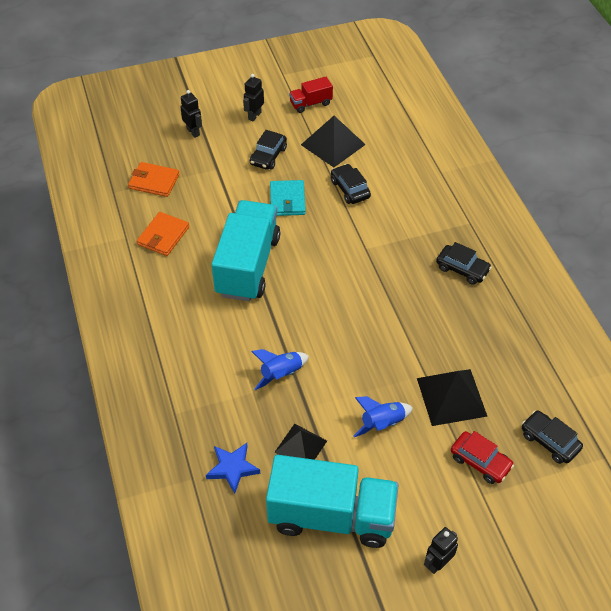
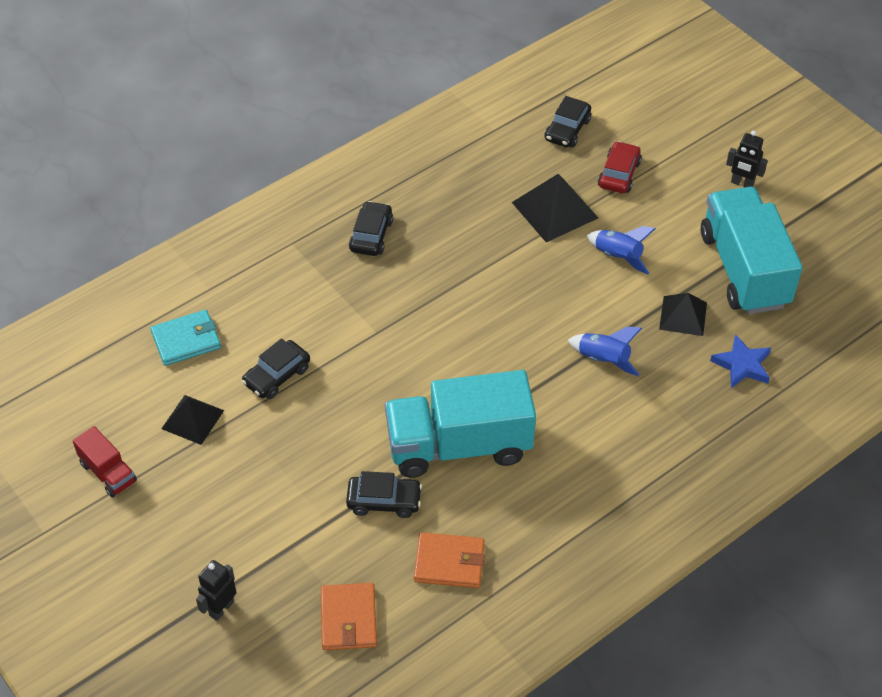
camera: 110 degrees left, 0 degrees up
(254, 116) = (158, 538): black robot -> none
(268, 156) = (243, 490): black car -> black car (384, 501)
(287, 200) = (324, 439): turquoise wallet -> turquoise wallet (186, 340)
(333, 144) = (193, 419): black pyramid -> black pyramid, size x0.66

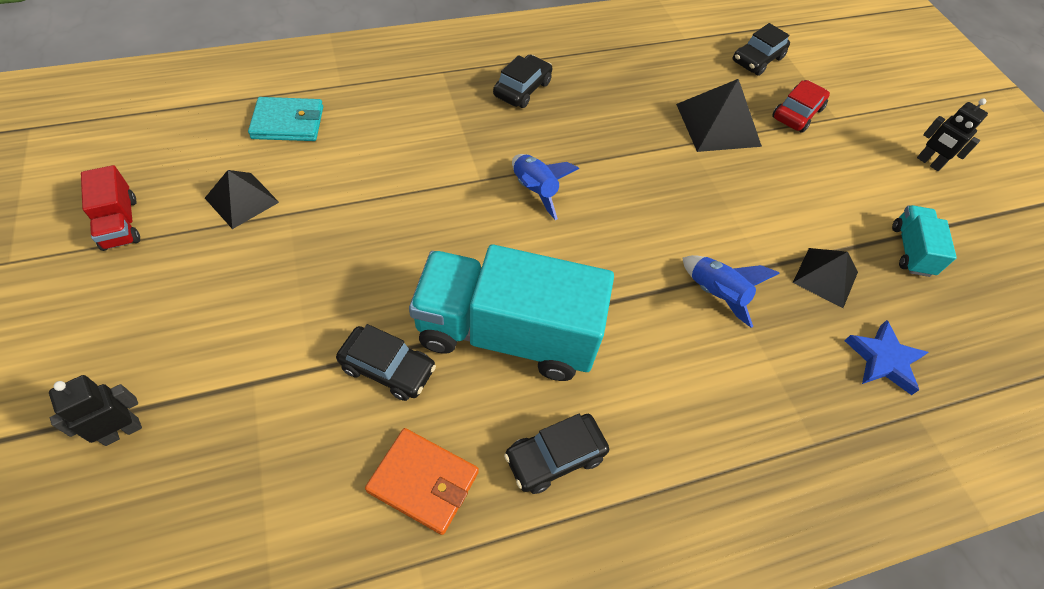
camera: 15 degrees right, 5 degrees up
(277, 376) = (354, 187): black car -> black car (555, 457)
(348, 619) = (259, 510): orange wallet -> none
(618, 257) = (770, 190): blue rocket -> blue rocket (534, 190)
(744, 269) = (911, 250): turquoise truck -> turquoise truck, size x0.46

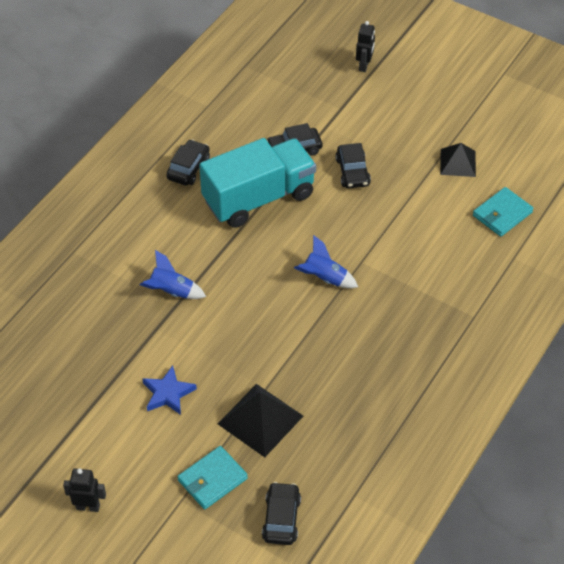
camera: 145 degrees right, 5 degrees down
(120, 223) = (489, 115): red truck -> none
(423, 481) = (233, 126): orange wallet -> none
(522, 89) = (411, 343): black car -> black car (352, 172)
(797, 113) = (212, 479): red car -> turquoise wallet
(825, 277) = (115, 349): black pyramid -> none
(883, 360) = (57, 320): blue star -> blue star (168, 393)
(911, 250) = (70, 409): turquoise truck -> none

